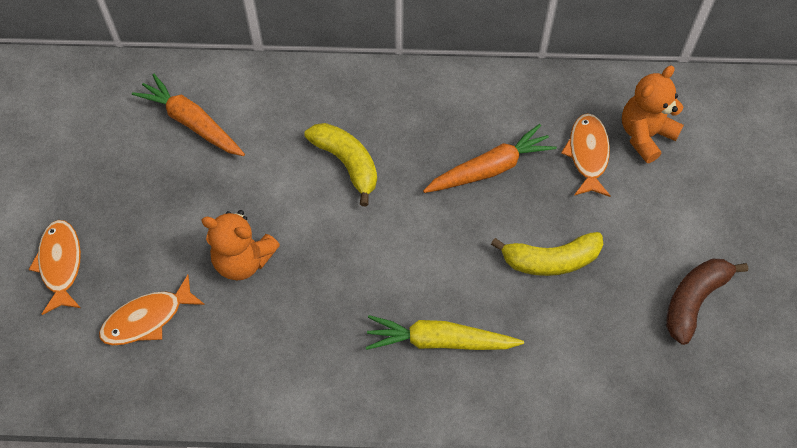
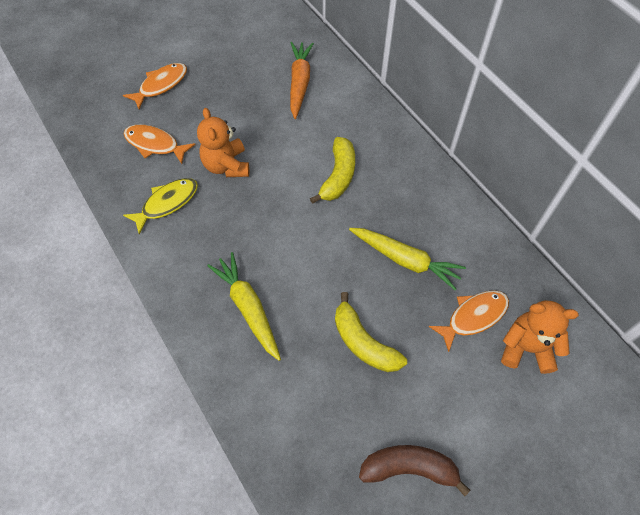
camera: 55 degrees right, 0 degrees up
(244, 350) = (167, 203): none -> yellow fish
(490, 169) = (405, 260): orange carrot -> yellow carrot

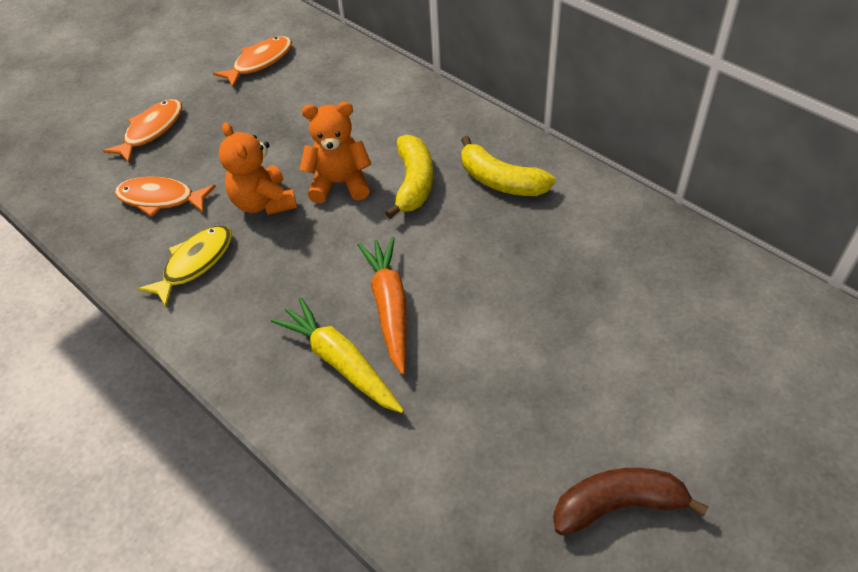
camera: 10 degrees left, 10 degrees down
(299, 83) = (333, 92): orange carrot -> orange carrot (390, 307)
(363, 342) = (507, 367): yellow banana -> yellow banana (500, 181)
(405, 260) = (530, 258): yellow carrot -> none
(473, 317) = (638, 303): orange fish -> orange fish (260, 62)
(526, 348) = (718, 322): orange teddy bear -> orange teddy bear (340, 183)

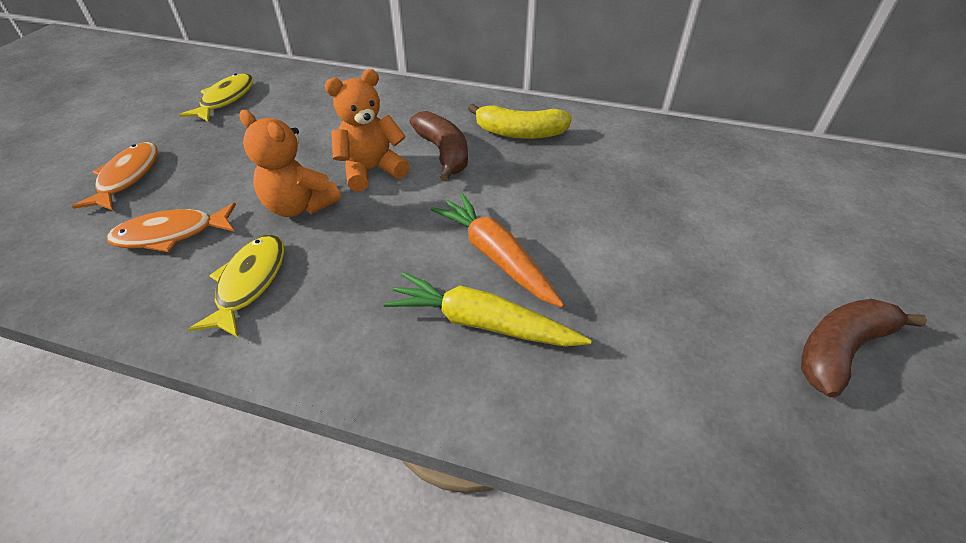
camera: 30 degrees left, 5 degrees down
(260, 62) = (226, 99): orange fish -> yellow fish
(414, 183) = (444, 153): yellow banana -> brown banana

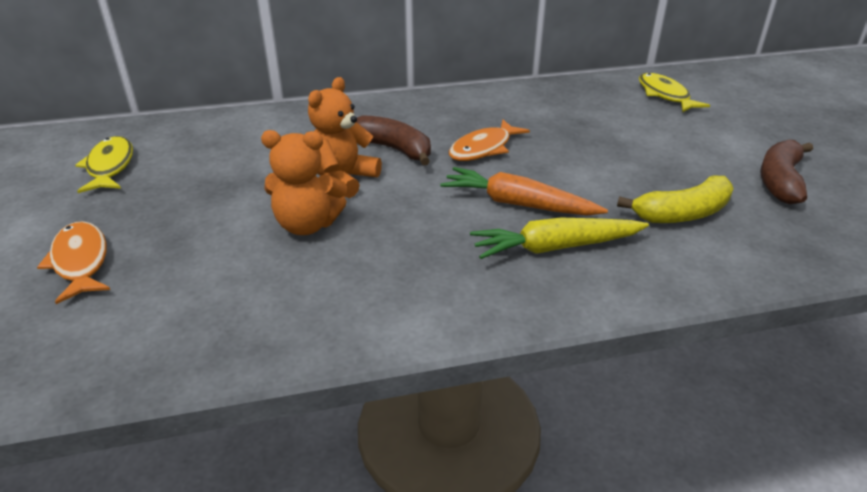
camera: 30 degrees left, 10 degrees down
(171, 234) = (200, 287): orange fish -> orange fish (483, 148)
(249, 283) = (332, 293): yellow fish -> yellow fish (665, 95)
(520, 133) = (441, 118): yellow banana -> yellow banana (682, 214)

